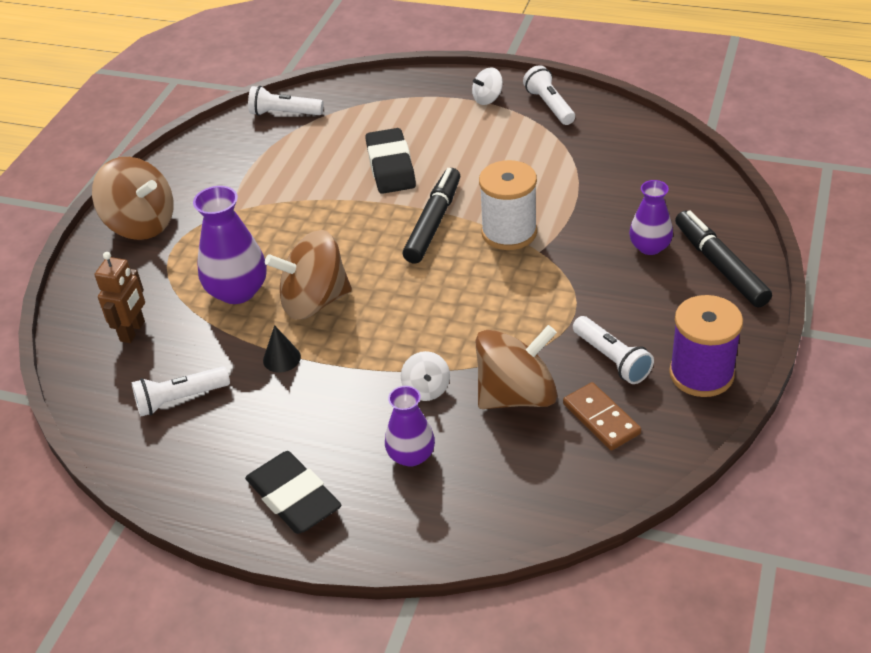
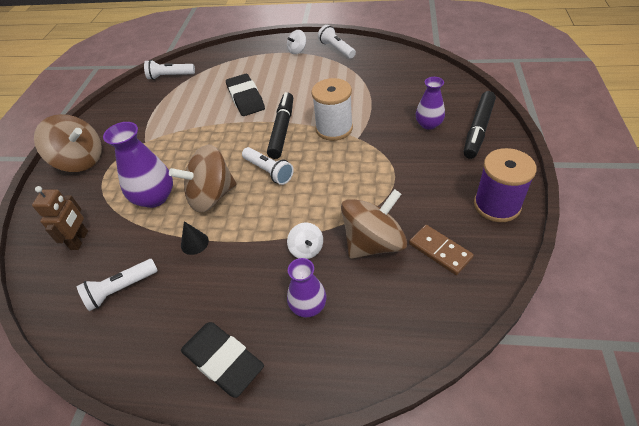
camera: 10 degrees left, 5 degrees up
(612, 359) = (431, 205): white flashlight -> white flashlight (268, 171)
(720, 266) = (478, 129): black marker -> black marker turned 120 degrees counterclockwise

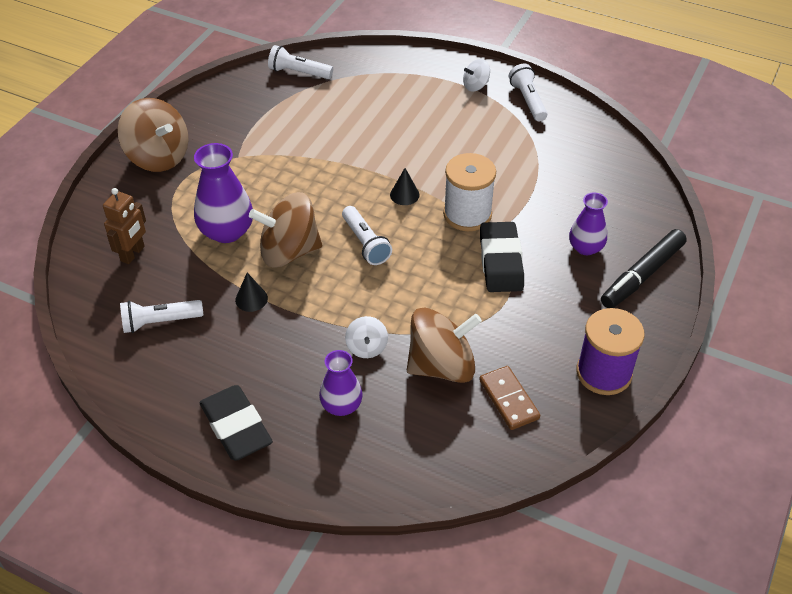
camera: 15 degrees right, 0 degrees up
(245, 98) = (379, 136): black eraser -> black eraser (500, 261)
(282, 130) = (404, 195): black marker -> black cone

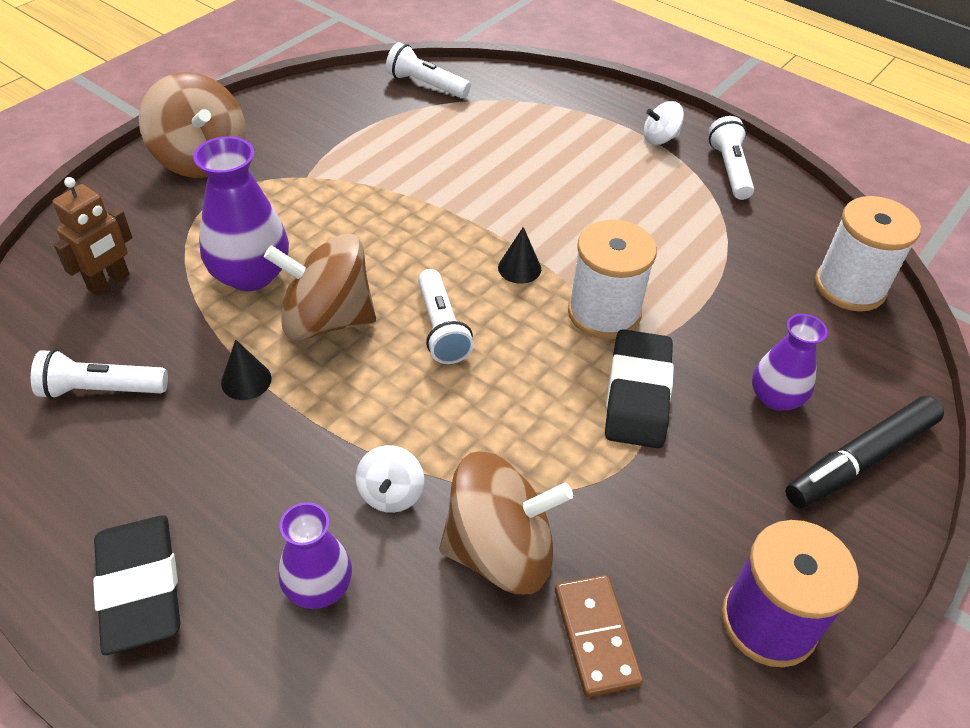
camera: 10 degrees right, 0 degrees up
(620, 169) = (850, 287): none -> white spool

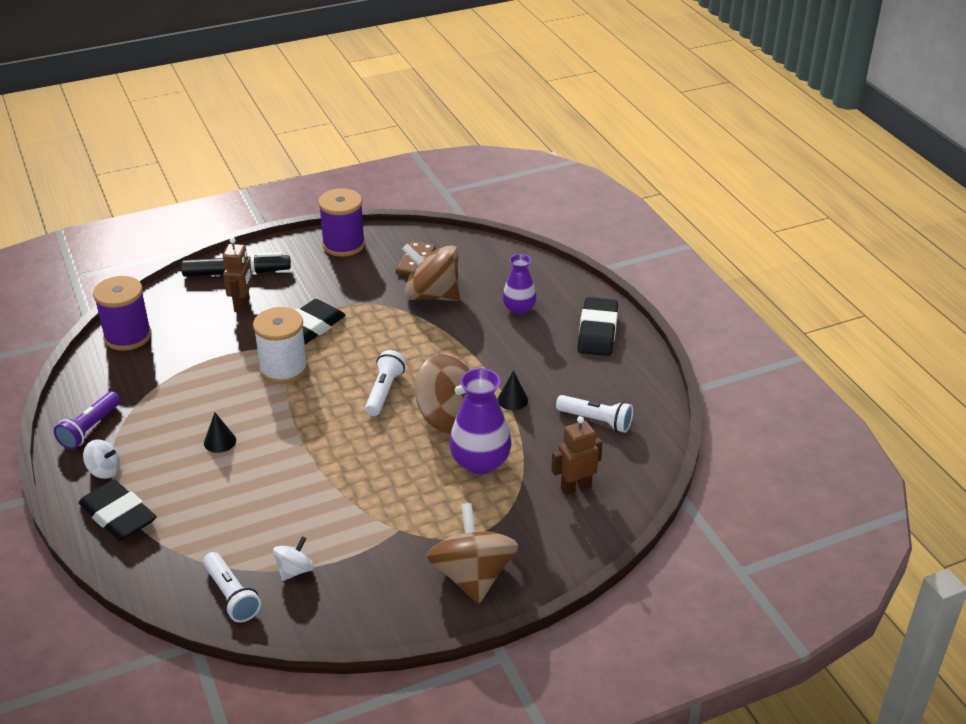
camera: 150 degrees left, 10 degrees down
(391, 493) = (466, 328): white spinning top -> white spinning top (295, 570)
(519, 268) = (307, 410): black cone -> black cone (220, 441)
(596, 109) = (118, 515): none -> black eraser
(729, 169) = (90, 429): white flashlight -> purple flashlight
(775, 397) = (242, 305): purple vase -> brown robot
(850, 287) = (127, 336): white spool -> purple spool

